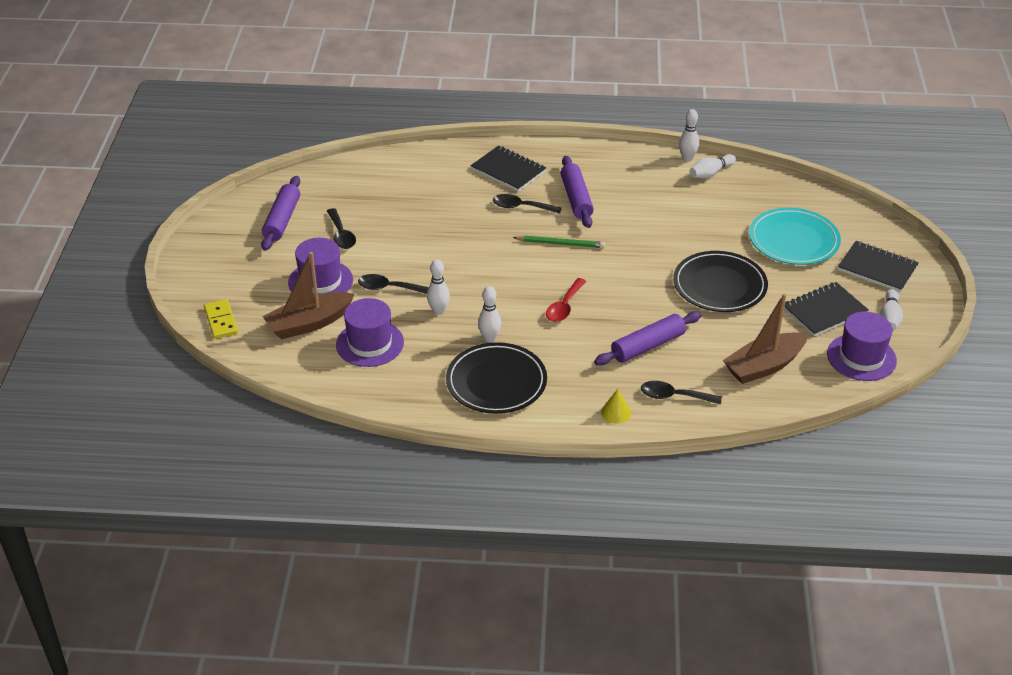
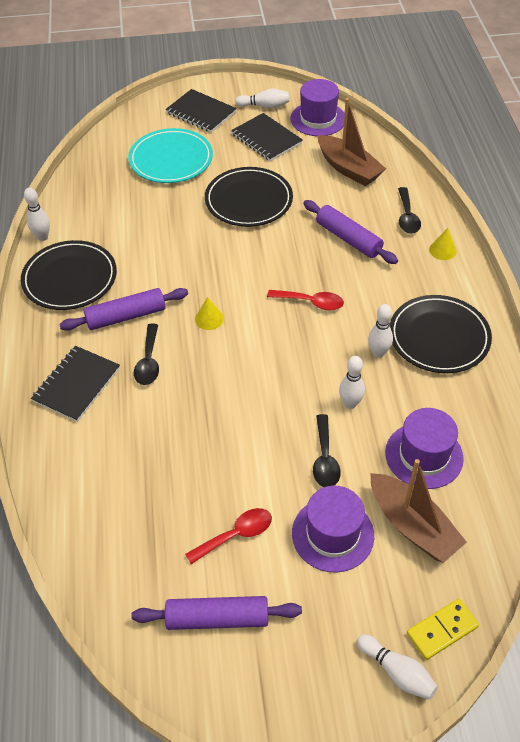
camera: 100 degrees left, 10 degrees up
(341, 235) = (236, 535): black spoon -> red spoon
(560, 243) = (209, 318): green pencil -> yellow cone
(630, 171) = (70, 278): none -> black plate
(710, 173) = (68, 218): white bowling pin -> white bowling pin (397, 672)
(877, 268) = (201, 113): black notebook -> black notebook turned 75 degrees counterclockwise

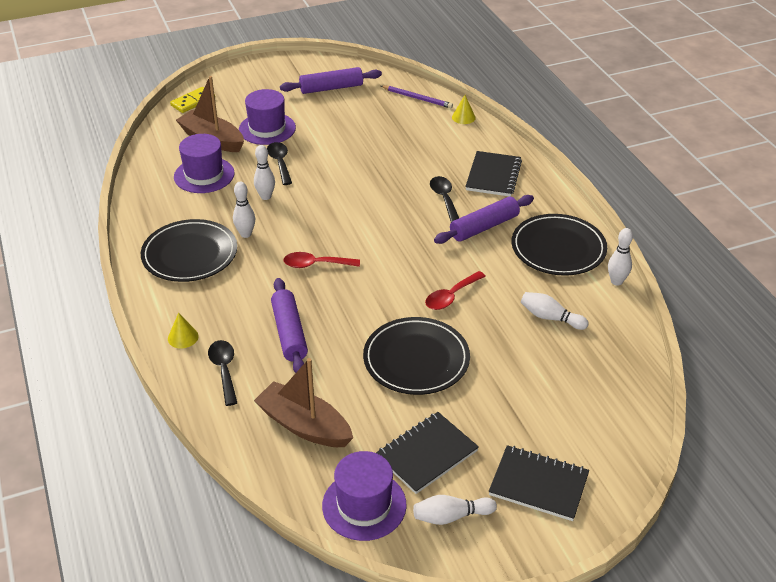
camera: 165 degrees right, 10 degrees down
(97, 560) = (417, 98): none -> purple pencil
(171, 159) = (537, 399): turquoise plate -> none
(209, 318) = (407, 236): yellow cone -> yellow cone (463, 117)
(236, 535) = (332, 119): red spoon -> red spoon (451, 296)
(266, 139) = (427, 454): black notebook -> black notebook turned 75 degrees counterclockwise
(348, 239) = (289, 333): purple rolling pin -> purple rolling pin turned 45 degrees clockwise
(397, 672) = (220, 85): white bowling pin -> white bowling pin (550, 318)

